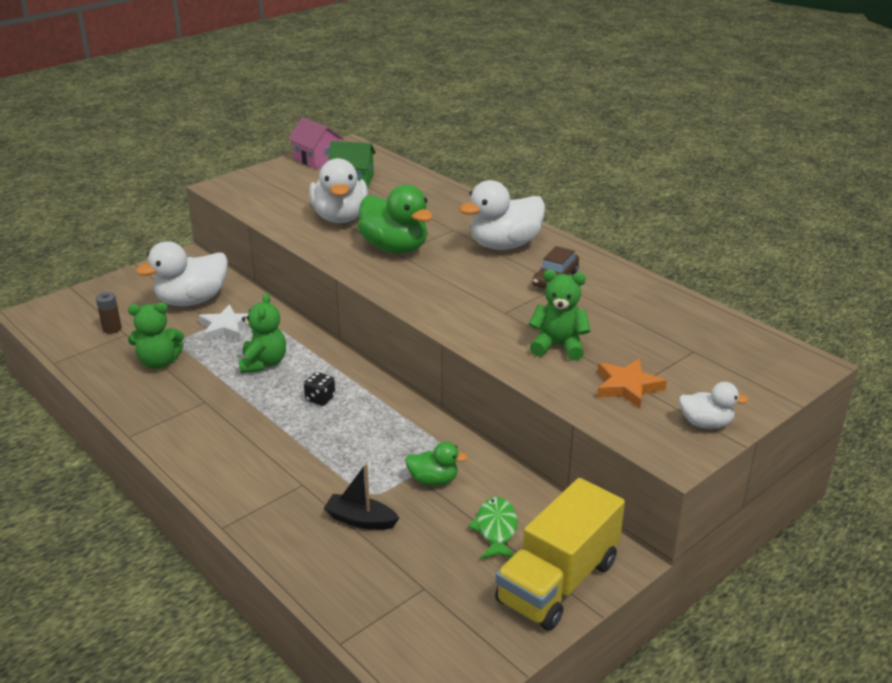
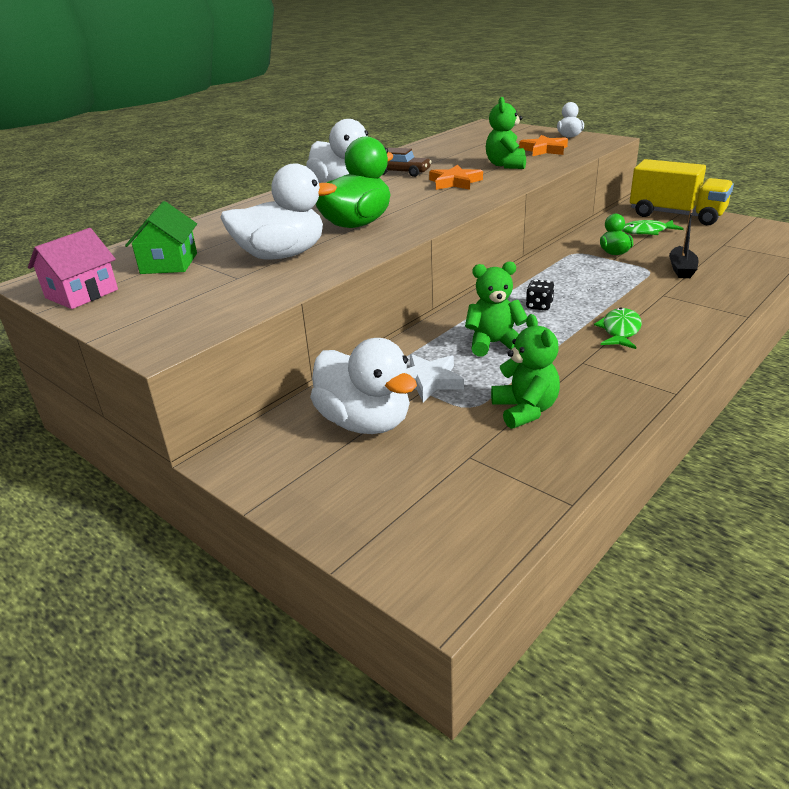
camera: 95 degrees left, 0 degrees up
(112, 329) = (460, 474): brown battery -> none
(244, 434) = (620, 331): none -> green fish
(500, 306) = (455, 182): none -> orange star

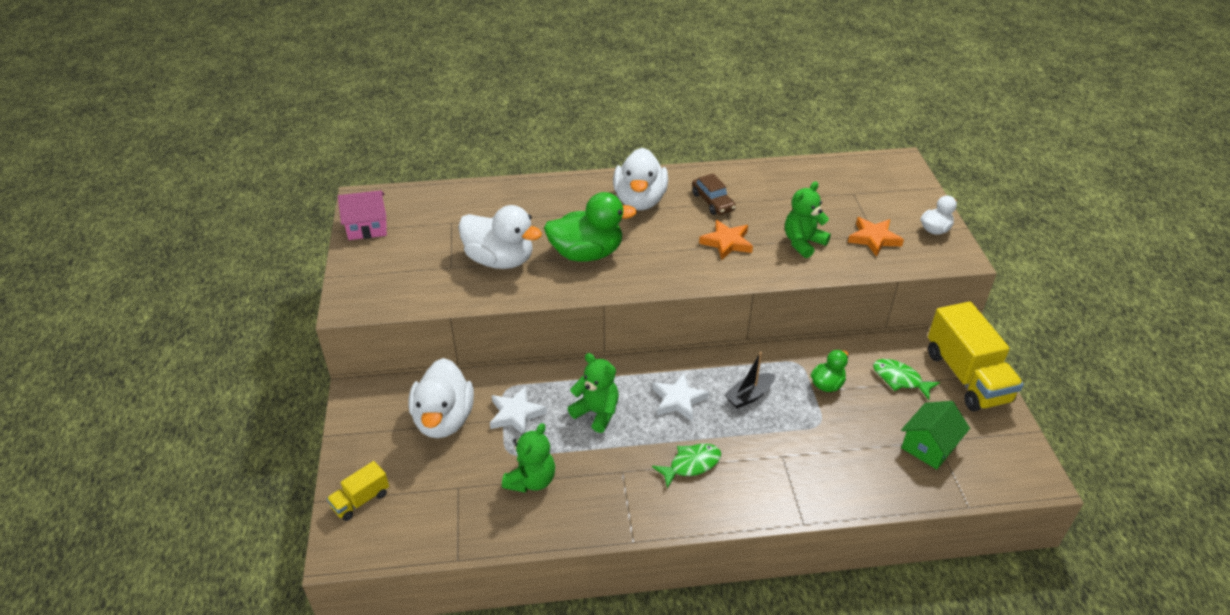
camera: 40 degrees right, 10 degrees up
(169, 263) = (437, 225): green house -> green house (929, 446)
(387, 533) = (361, 500): none -> yellow truck
(539, 306) = (678, 400): black dice -> white star
(681, 269) = (846, 441): black boat -> black boat (749, 396)

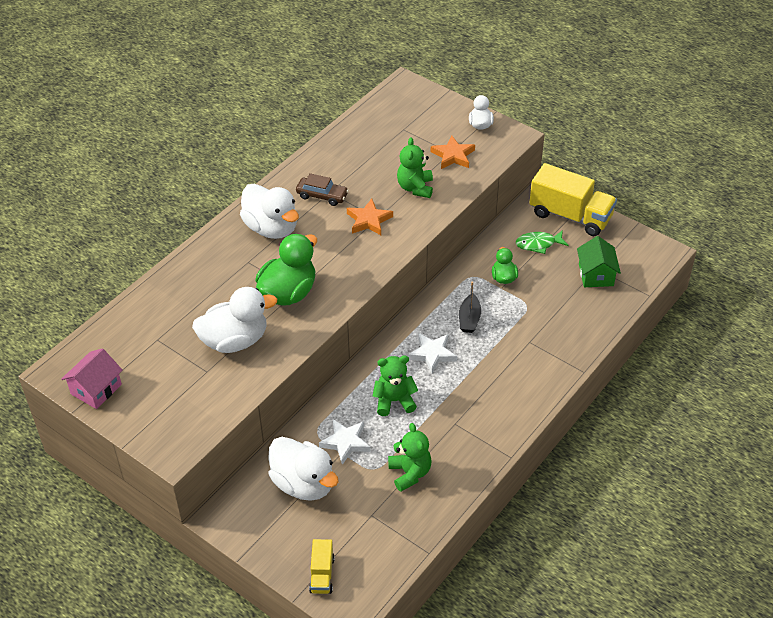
camera: 45 degrees left, 5 degrees up
(691, 464) = (487, 387): green fish -> none

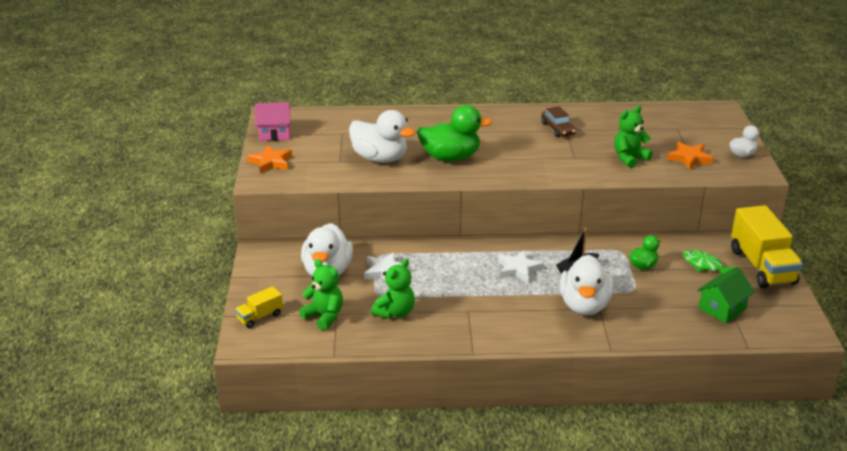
camera: 50 degrees right, 15 degrees down
(271, 228) = (497, 126): white duck -> white duck (584, 305)
(369, 220) = (566, 155): orange star -> orange star (271, 162)
(394, 401) = (450, 274): green teddy bear -> green teddy bear (324, 316)

